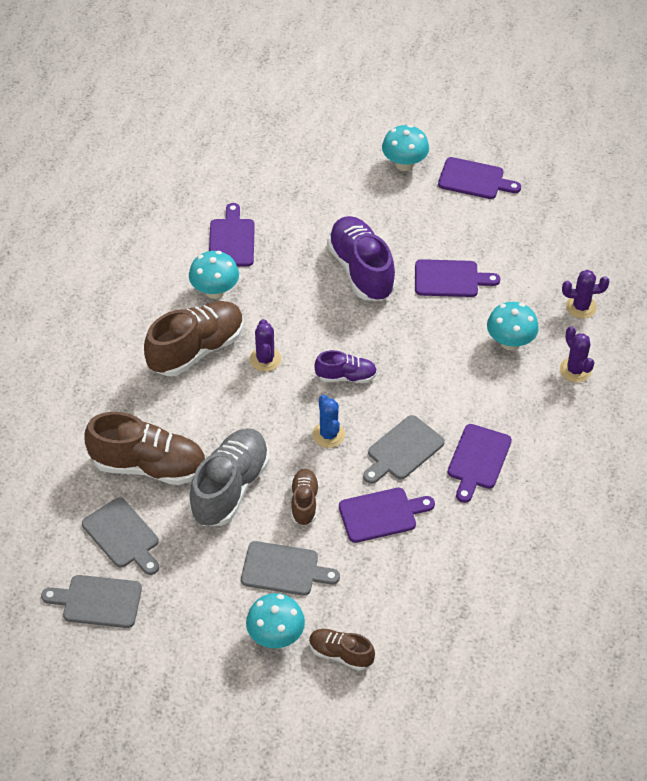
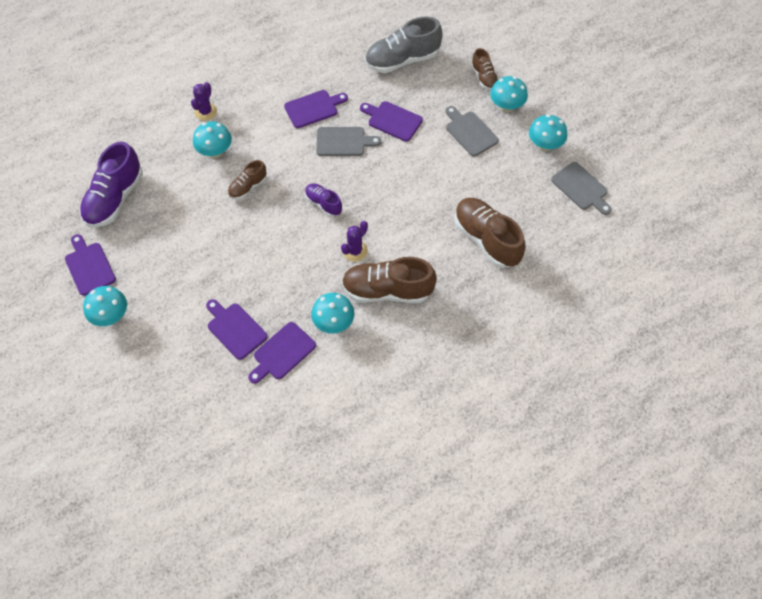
camera: 135 degrees left, 10 degrees up
(123, 536) = (537, 211): grey cutting board -> none
(185, 622) = (544, 145): none -> turquoise mushroom
(230, 488) = (454, 192): grey shoe -> grey shoe (402, 60)
(304, 502) = (424, 155): brown shoe -> brown shoe (248, 187)
(328, 435) = (371, 179): blue cactus -> none
(361, 270) = (234, 262): purple shoe -> purple shoe (115, 199)
(450, 279) = (194, 213): purple cutting board -> purple cutting board (235, 329)
(581, 307) = (153, 140): purple cactus -> none

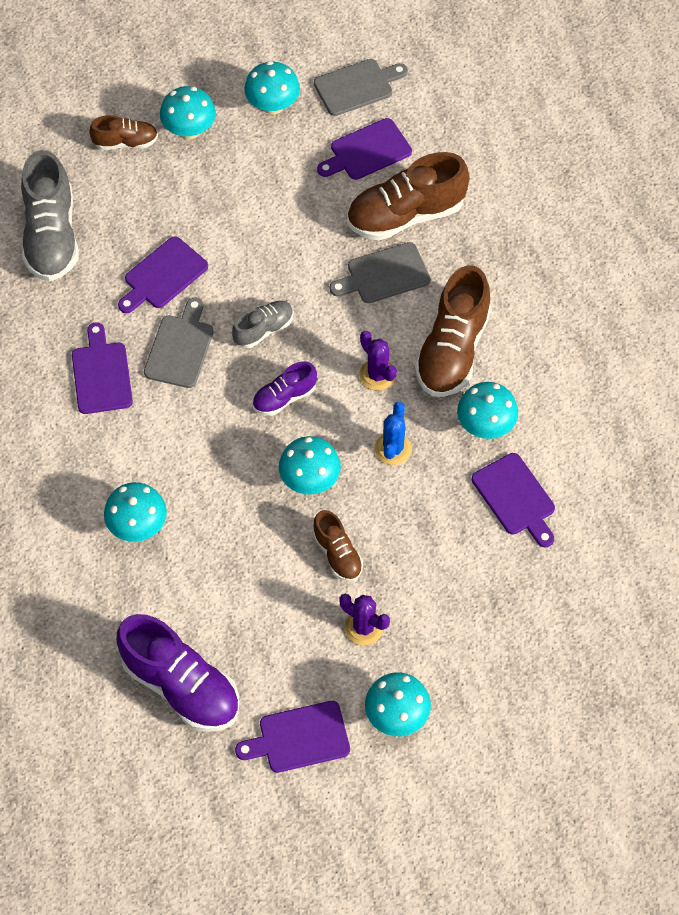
camera: 75 degrees left, 0 degrees up
(205, 112) = (51, 527): purple cactus -> purple cactus (364, 627)
(235, 329) = (463, 551): purple cutting board -> purple cutting board (367, 151)
(248, 187) = (221, 492): brown shoe -> brown shoe (337, 554)
(267, 231) = (310, 480): none -> turquoise mushroom
(302, 272) = (393, 448): none -> blue cactus
(370, 181) = (263, 329): none -> grey shoe
(470, 132) = (219, 186): grey cutting board -> grey cutting board (384, 275)

